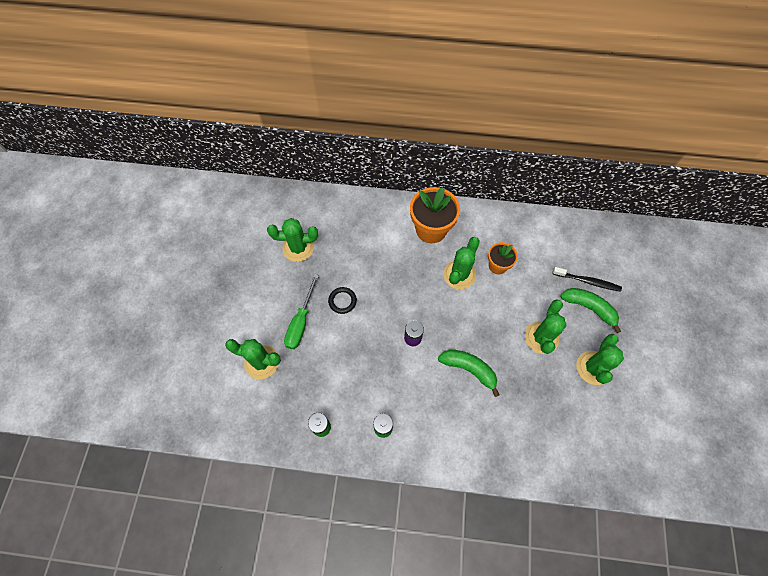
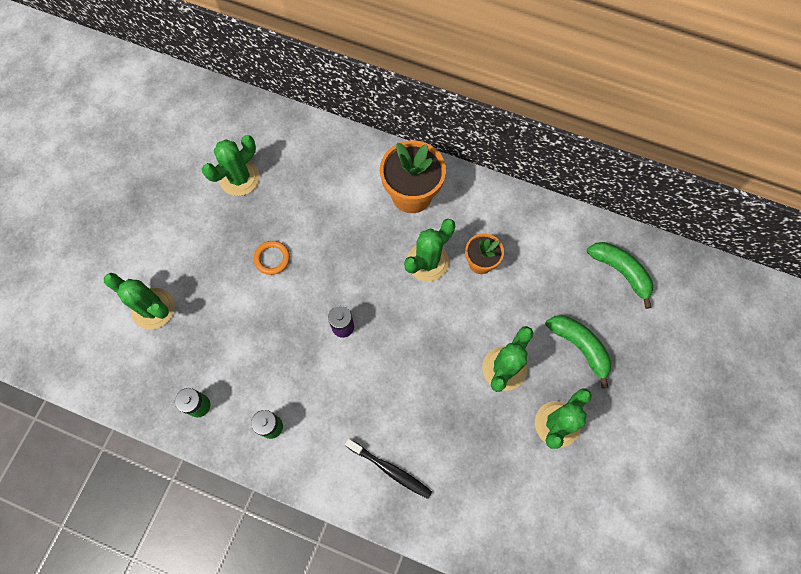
camera: 15 degrees right, 5 degrees up
(298, 248) = (239, 178): green cactus -> green cactus turned 60 degrees counterclockwise
(301, 322) = (214, 272): green screwdriver -> none
(342, 301) = (272, 258): black ring -> orange ring
(469, 369) = (399, 384): green banana -> green banana (620, 272)
(587, 281) = (590, 312): black toothbrush -> black toothbrush (390, 470)

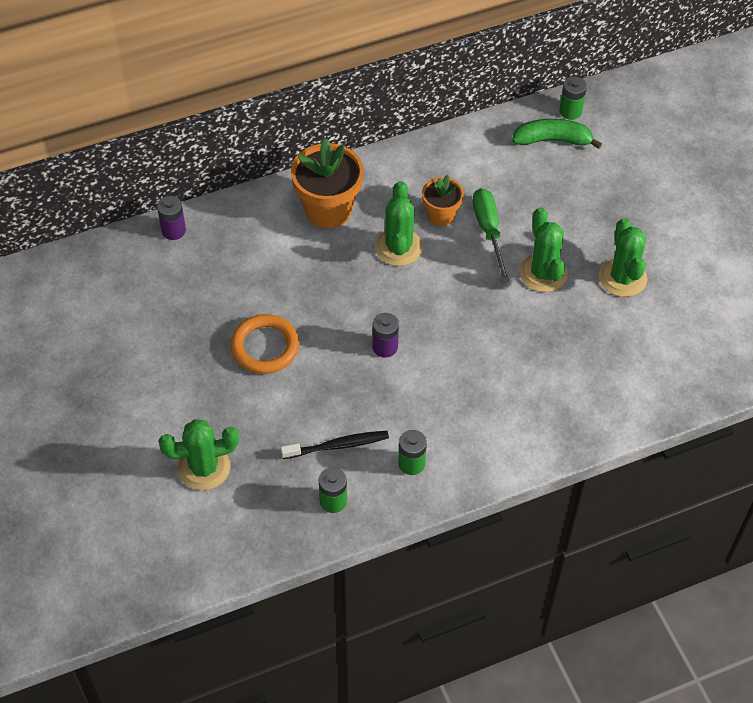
camera: 45 degrees left, 15 degrees down
(239, 178) = (160, 311): green cactus -> none
(272, 258) = (265, 347): orange ring -> orange ring, size x1.61
(304, 129) = (173, 230): none -> purple battery
(390, 470) = (538, 411): black toothbrush -> black toothbrush (337, 445)
(500, 303) = (489, 231): none -> green screwdriver
(580, 347) = (580, 214): green banana -> none
(658, 260) = (570, 111): none -> green battery

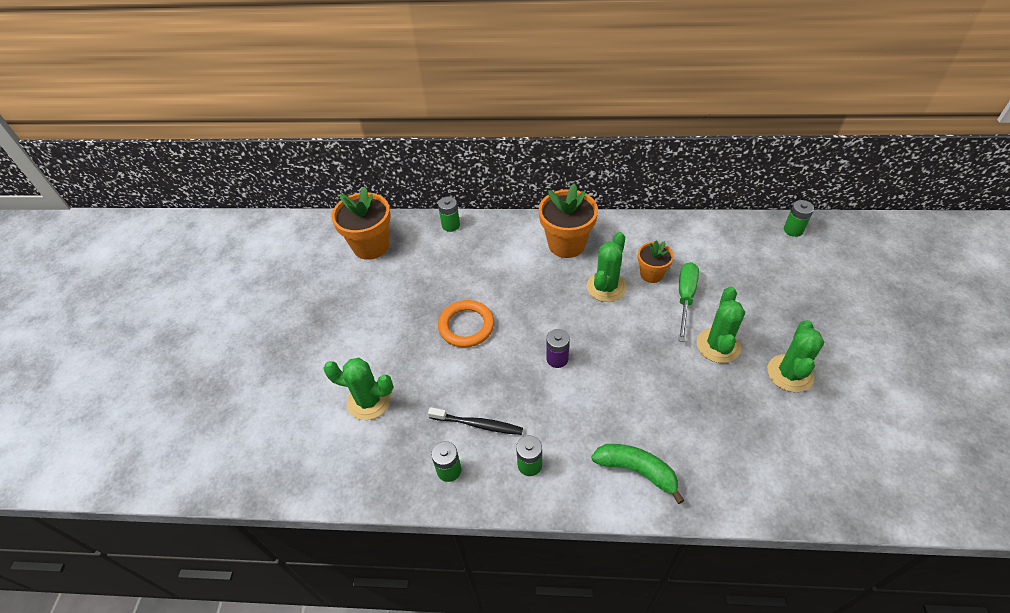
camera: 30 degrees right, 5 degrees down
(87, 290) = (371, 246): none -> orange flower pot
(173, 230) = (451, 225): purple battery -> green battery
(553, 140) = (769, 246): green banana -> green banana (637, 471)

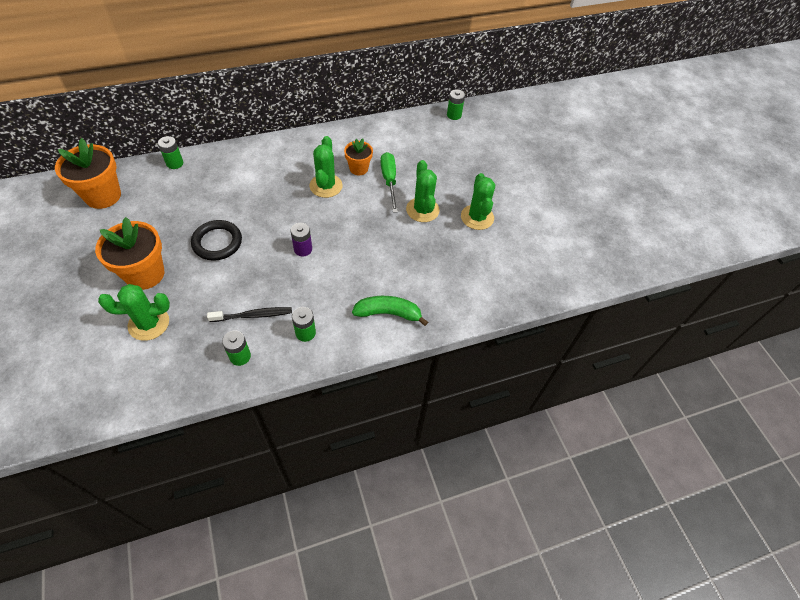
camera: 30 degrees left, 5 degrees up
(466, 326) = (217, 242): orange ring -> black ring
(566, 244) = (283, 159): orange flower pot -> orange flower pot (145, 274)

